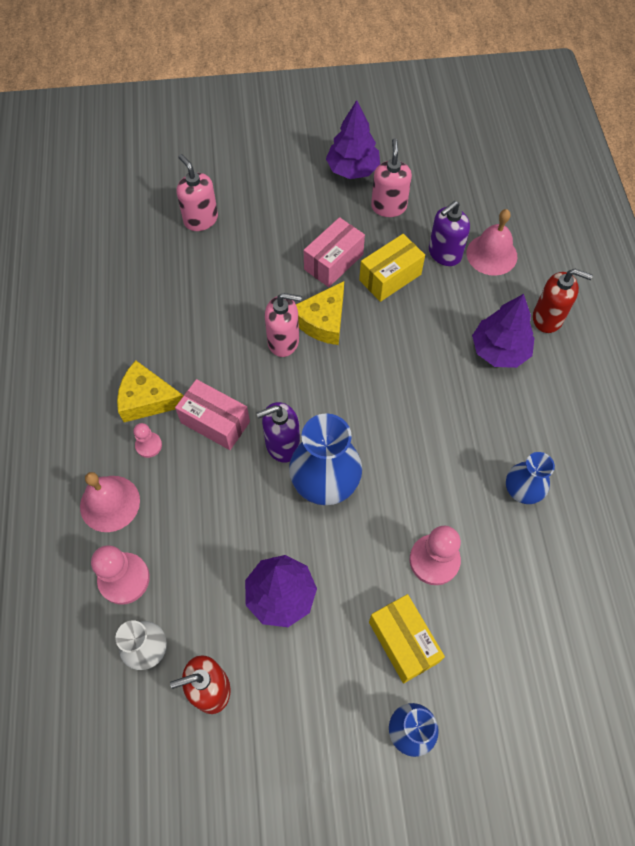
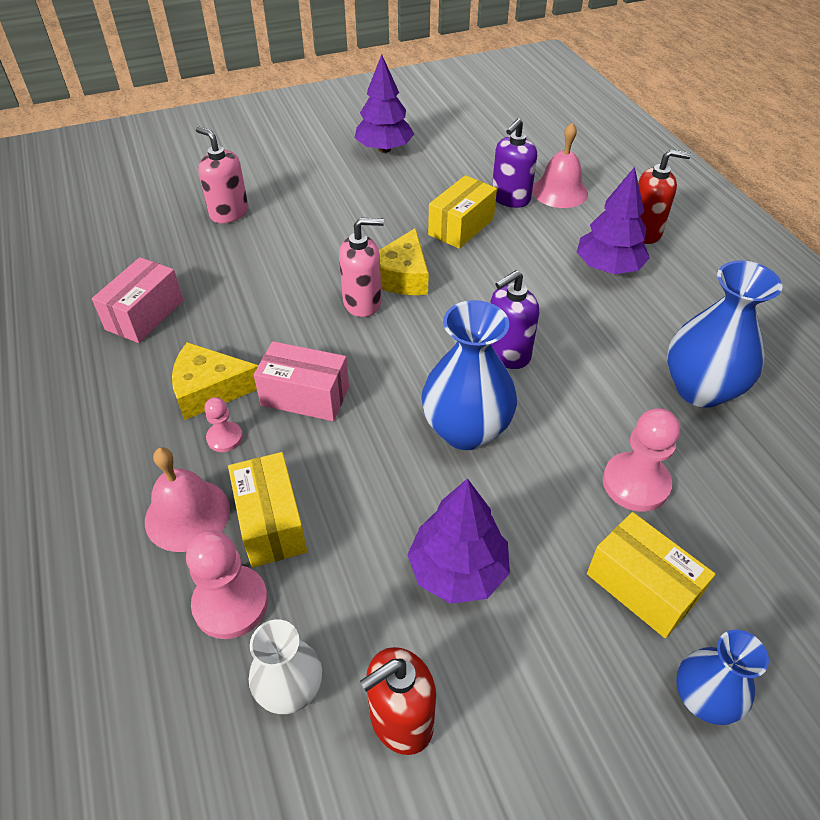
camera: 15 degrees left, 15 degrees down
(164, 524) = (271, 523): none -> yellow box
(282, 445) = (398, 402): purple soap dispenser -> purple soap dispenser (507, 354)
(333, 262) = (393, 224): pink box -> pink box (145, 315)
(388, 206) = (434, 171): pink soap dispenser -> none
(522, 490) = (700, 389): blue vase -> blue vase, size x1.67

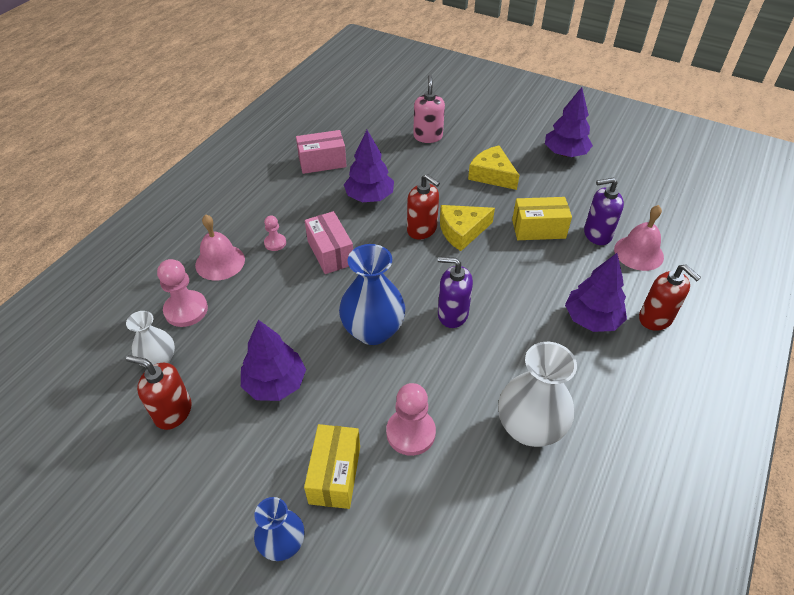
camera: 50 degrees right, 0 degrees up
(210, 389) = (299, 217): yellow cheese -> yellow cheese (492, 175)
(259, 311) = (369, 197): none -> purple tree
(271, 523) = (241, 293): yellow box -> none
(362, 302) = (422, 229): pink soap dispenser -> red soap dispenser
(700, 389) = (529, 428): blue vase -> white vase

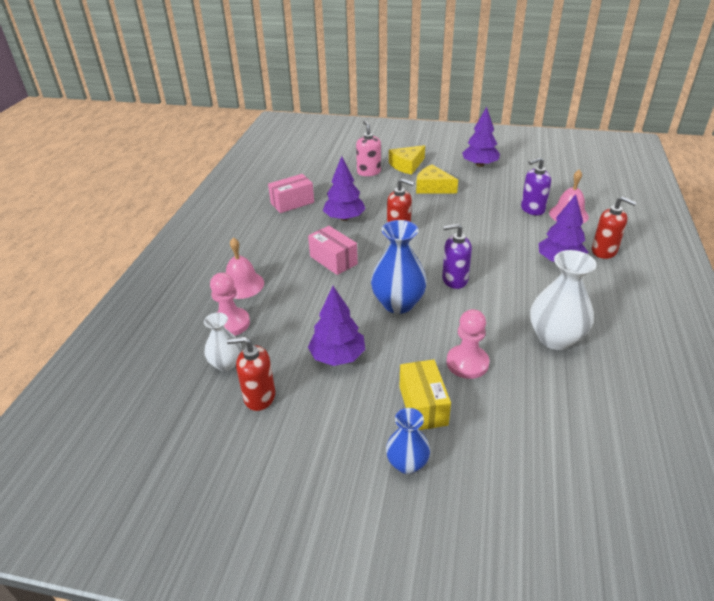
camera: 15 degrees left, 10 degrees down
(275, 243) = (283, 263): pink pawn -> none
(462, 231) = (431, 226): yellow cheese -> yellow cheese (407, 165)
(538, 229) = (487, 214): yellow box -> none

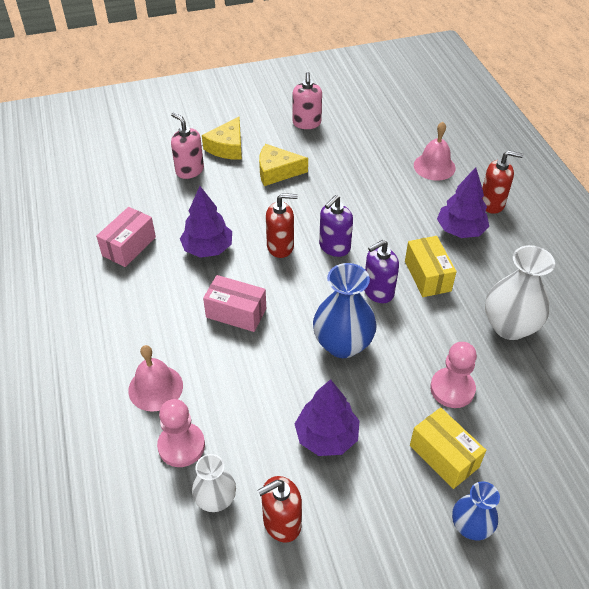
camera: 30 degrees left, 10 degrees up
(479, 165) = (306, 123): purple tree -> pink soap dispenser
(505, 282) = (427, 276): none -> yellow box
(532, 209) = (396, 170): purple soap dispenser -> purple soap dispenser (334, 247)

